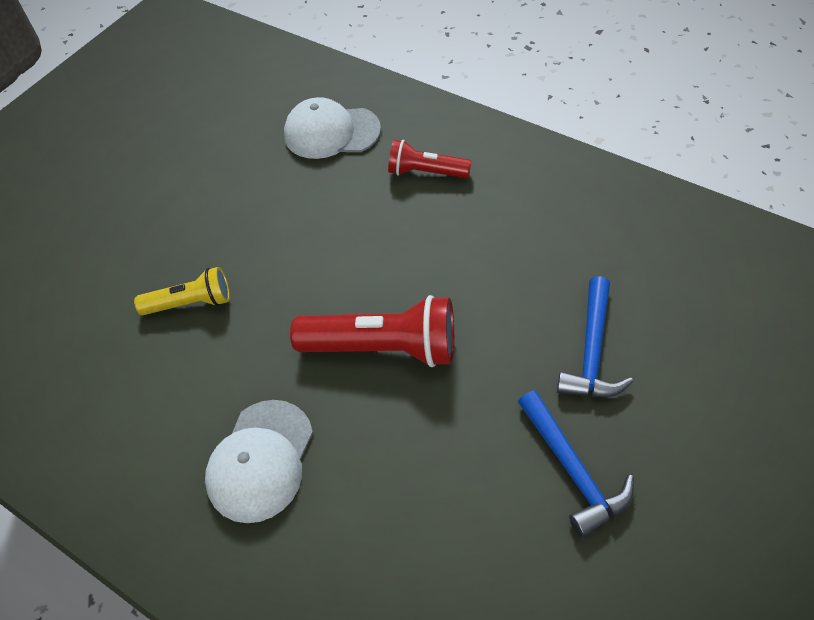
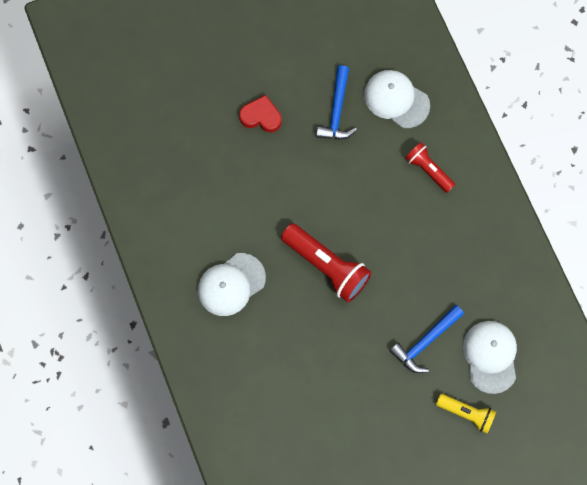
camera: 30 degrees right, 20 degrees up
(171, 239) = (261, 116): none -> red heart
(191, 303) = (248, 169): yellow flashlight -> yellow flashlight (466, 413)
(572, 470) = (366, 390): blue hammer -> blue hammer (337, 111)
(688, 312) = (490, 356): none -> white cap

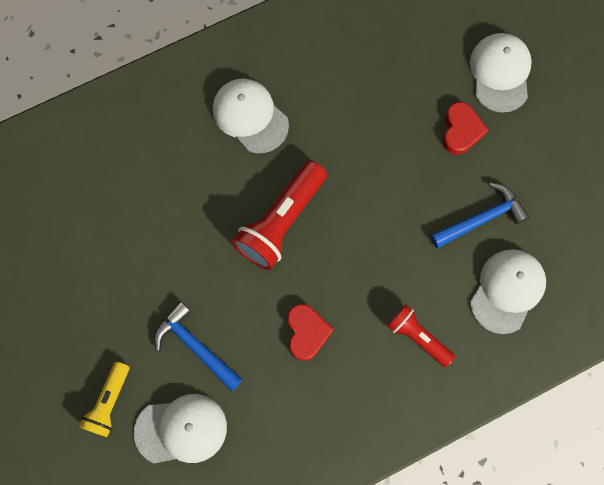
camera: 85 degrees right, 0 degrees up
(214, 79) = (500, 73): none -> white cap
(337, 111) = (481, 218): blue hammer -> blue hammer turned 150 degrees clockwise
(419, 253) = (306, 332): none -> red heart
(428, 170) = (418, 337): red flashlight -> red flashlight turned 90 degrees counterclockwise

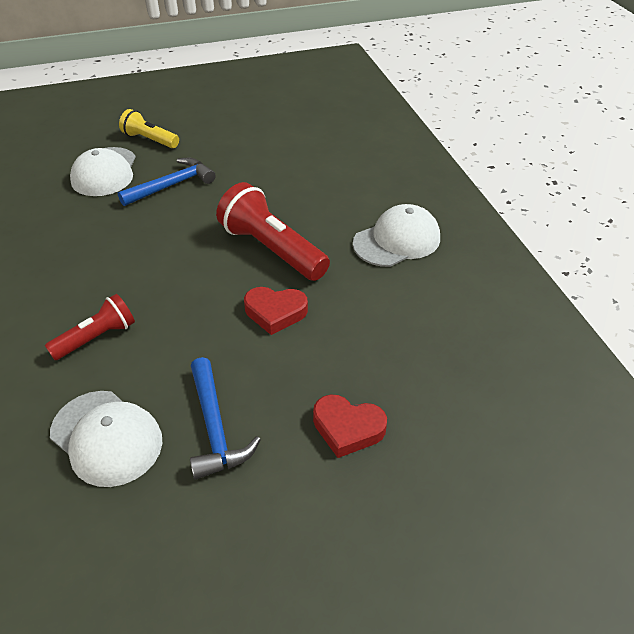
camera: 100 degrees right, 30 degrees down
(306, 332) = (148, 253): red heart -> red heart (275, 312)
(500, 73) = (434, 497): white cap -> none

